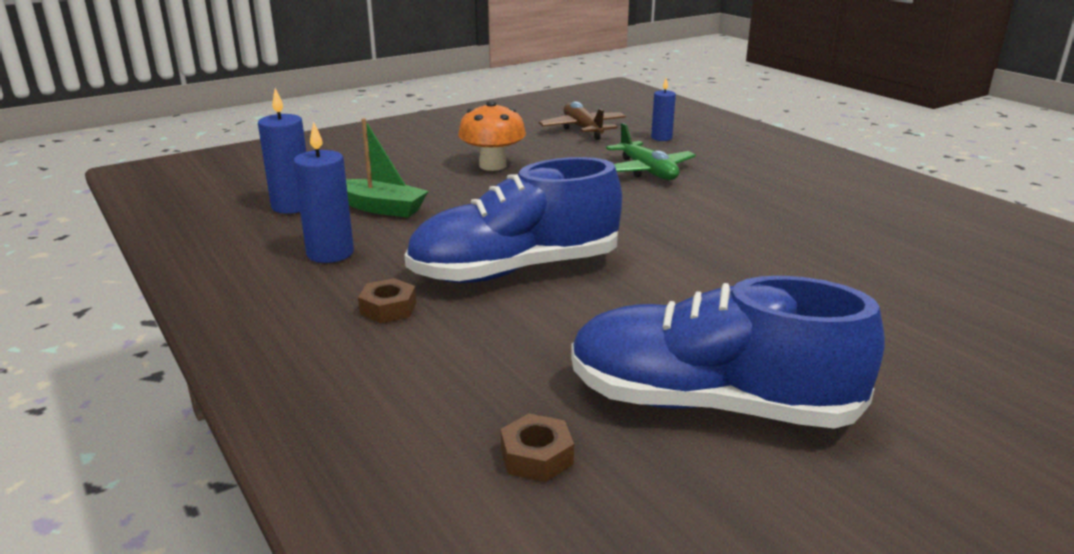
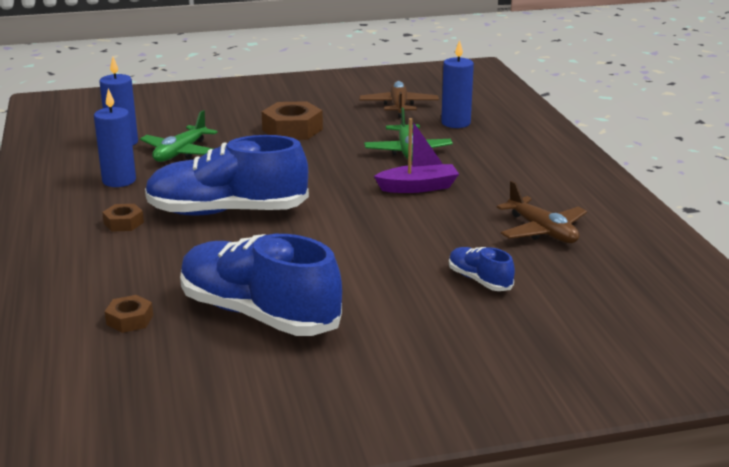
camera: 20 degrees right, 0 degrees up
(382, 208) = (180, 153): green boat -> green plane
(492, 165) = (292, 130): orange mushroom -> brown nut
(661, 138) = (455, 123): blue candle -> blue candle, size x1.58
(706, 207) = (418, 187): none -> purple boat
(894, 233) = (542, 231): none -> brown plane
(910, 301) = (479, 280): none -> blue shoe

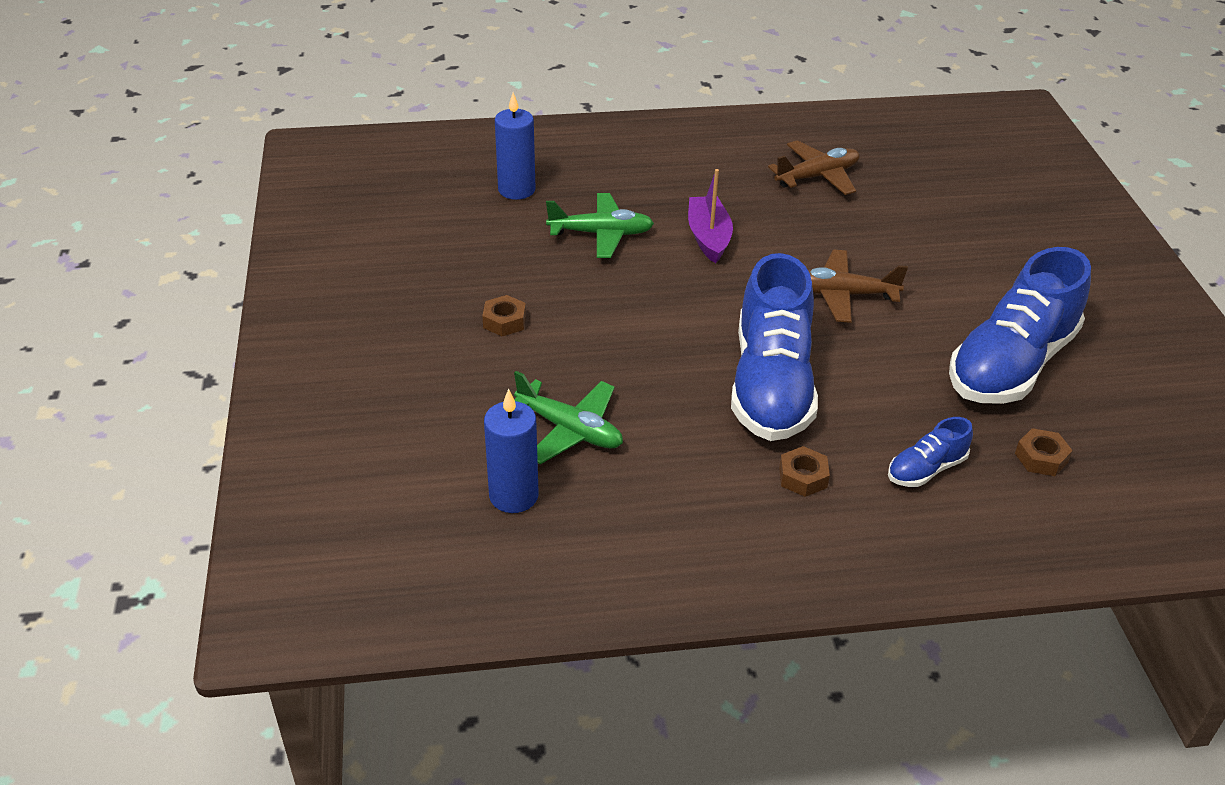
camera: 85 degrees left, 15 degrees up
(119, 181) = (664, 490): blue candle -> none
(292, 130) = (504, 321): brown nut -> brown nut, size x0.54
(399, 106) = (442, 225): brown plane -> brown plane (842, 295)
(479, 280) = (922, 225): blue shoe -> blue shoe (926, 469)

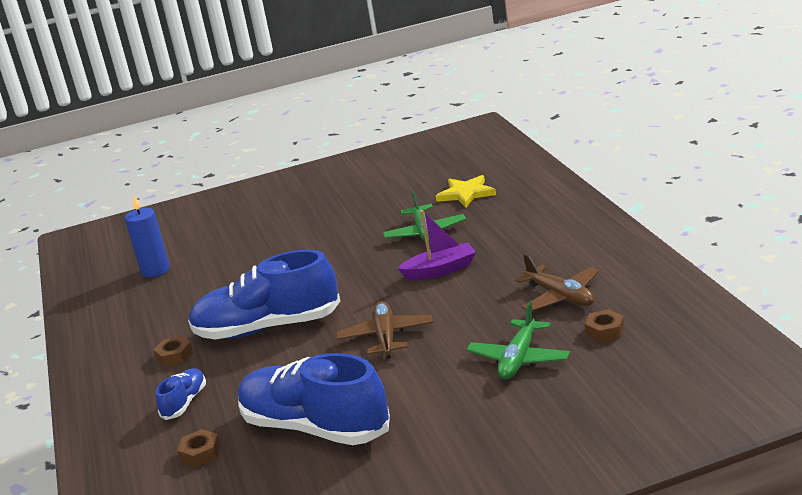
camera: 85 degrees right, 15 degrees down
(504, 321) = (313, 228): brown nut -> brown nut (605, 331)
(516, 190) = (466, 194): blue candle -> yellow star
(569, 430) = (212, 272): green plane -> green plane (519, 359)
(926, 469) = (184, 403): blue shoe -> blue shoe turned 60 degrees clockwise

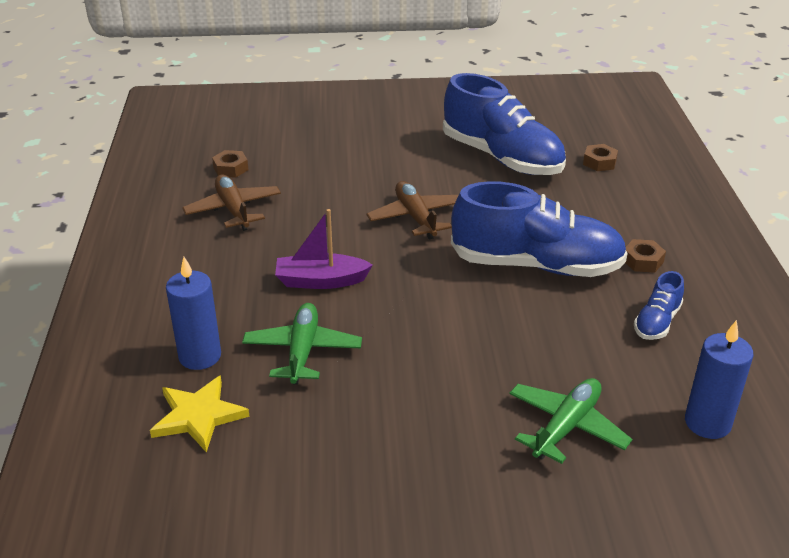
camera: 170 degrees left, 10 degrees up
(184, 403) = (621, 207): blue shoe -> blue shoe (657, 322)
(386, 337) = (416, 217): brown plane -> brown plane turned 150 degrees clockwise
(491, 213) = (200, 356): none -> blue candle
(519, 359) = (315, 166): green plane -> green plane (566, 427)

